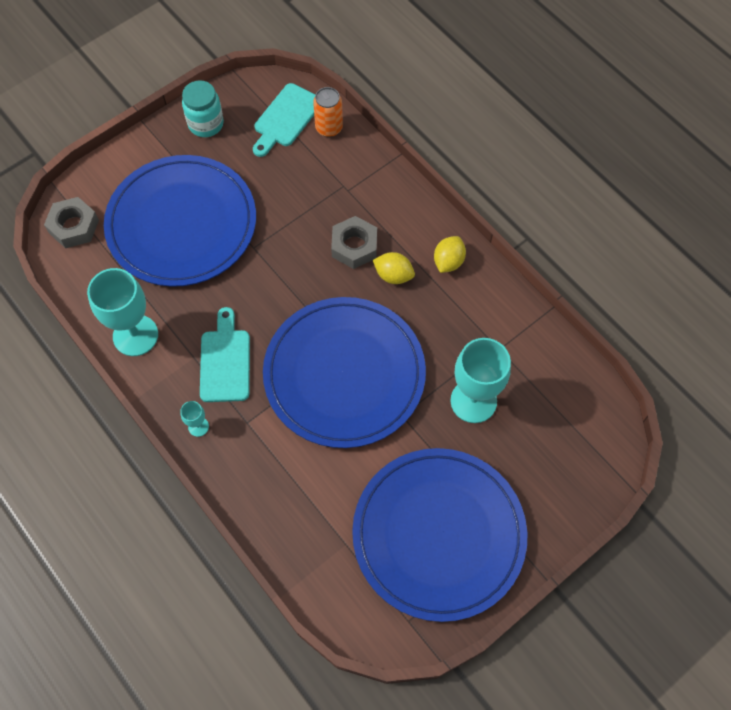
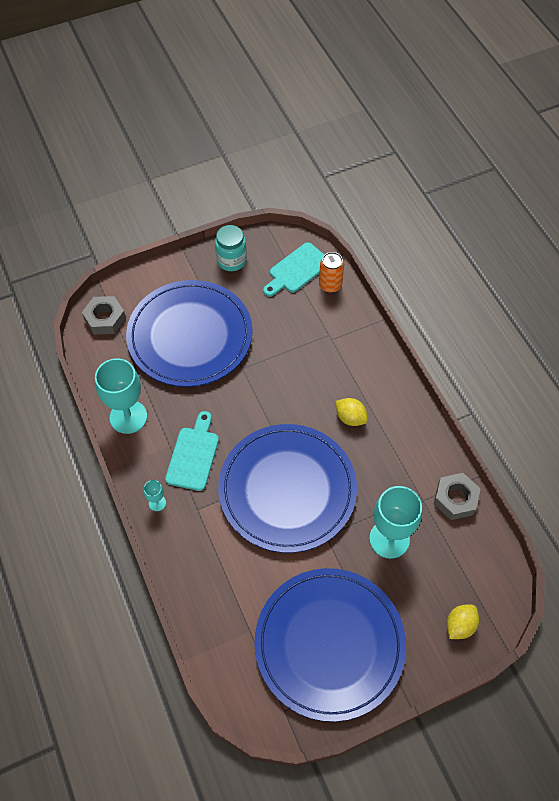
camera: 15 degrees right, 5 degrees down
(354, 246) = (324, 386): grey nut -> grey nut (455, 499)
(448, 262) = (399, 417): yellow lemon -> yellow lemon (460, 625)

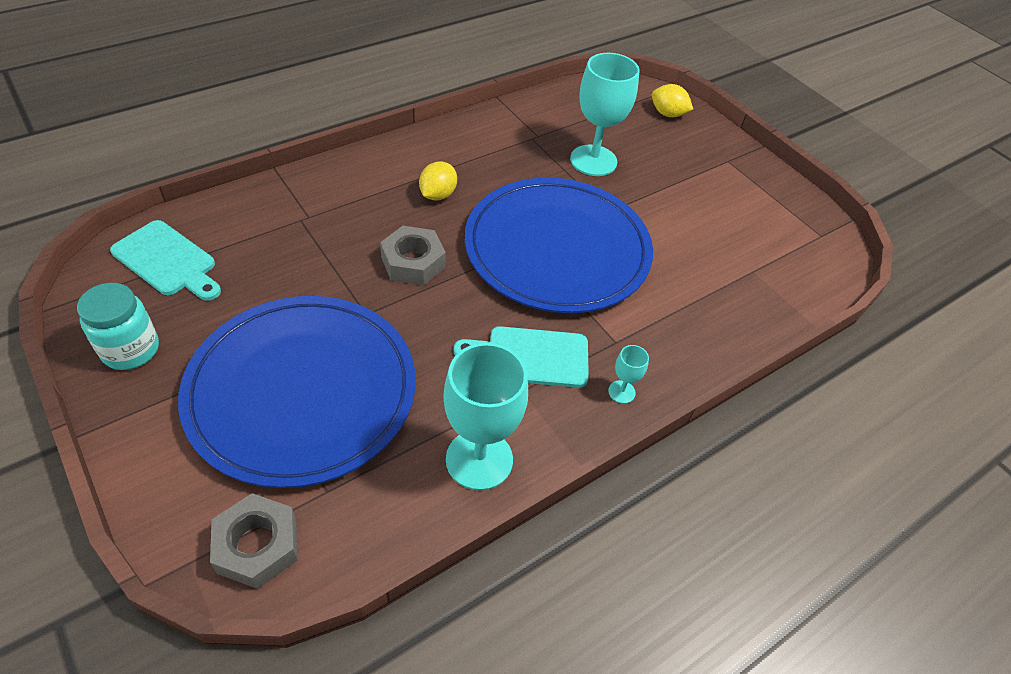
camera: 105 degrees left, 10 degrees down
(329, 644) = (733, 203): blue plate -> none
(330, 285) = (205, 222): orange can -> none
(455, 499) = (529, 113): grey nut -> grey nut (413, 262)

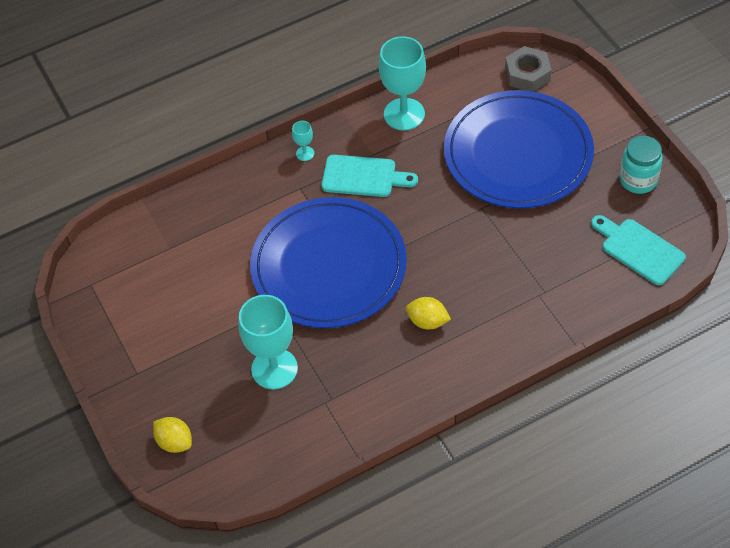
camera: 165 degrees left, 5 degrees up
(413, 262) = (448, 251): grey nut -> none
(438, 195) = (427, 321): yellow lemon -> yellow lemon turned 75 degrees clockwise

